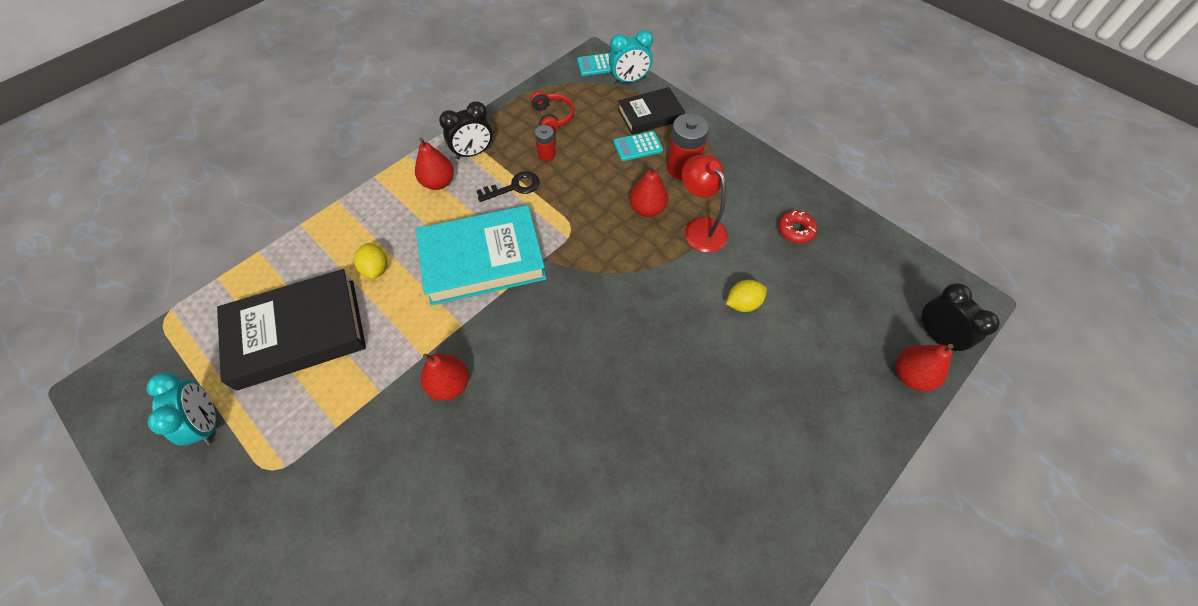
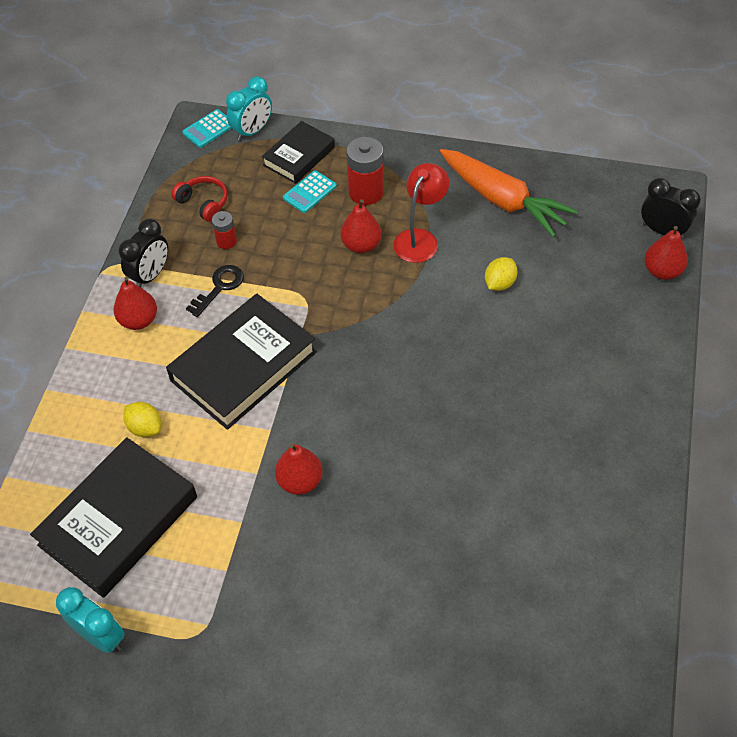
camera: 30 degrees left, 5 degrees down
(483, 260) = (244, 366): turquoise book -> black book
(700, 228) = (420, 239): red lamp -> red lamp turned 90 degrees clockwise
(795, 230) = (502, 200): red donut -> orange carrot

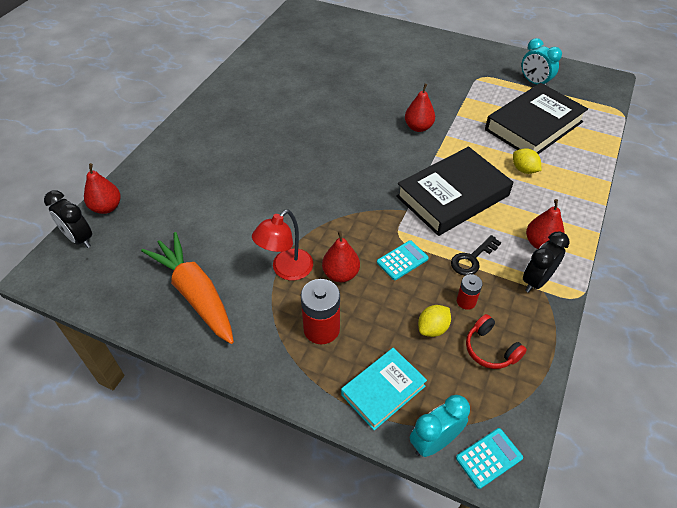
camera: 170 degrees left, 5 degrees down
(299, 156) = (383, 390): black book -> turquoise book
(309, 192) = (378, 340): turquoise calculator -> turquoise calculator (402, 260)
(499, 283) = (237, 220): yellow lemon -> yellow lemon (432, 328)

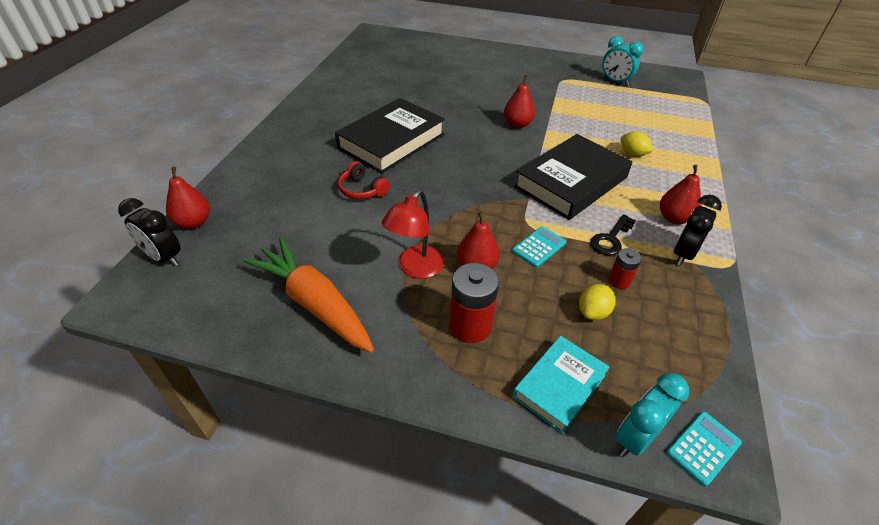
camera: 10 degrees left, 5 degrees down
(490, 349) = (661, 327): red headphones -> red headphones (362, 190)
(534, 126) = (628, 116): black book -> black book (391, 141)

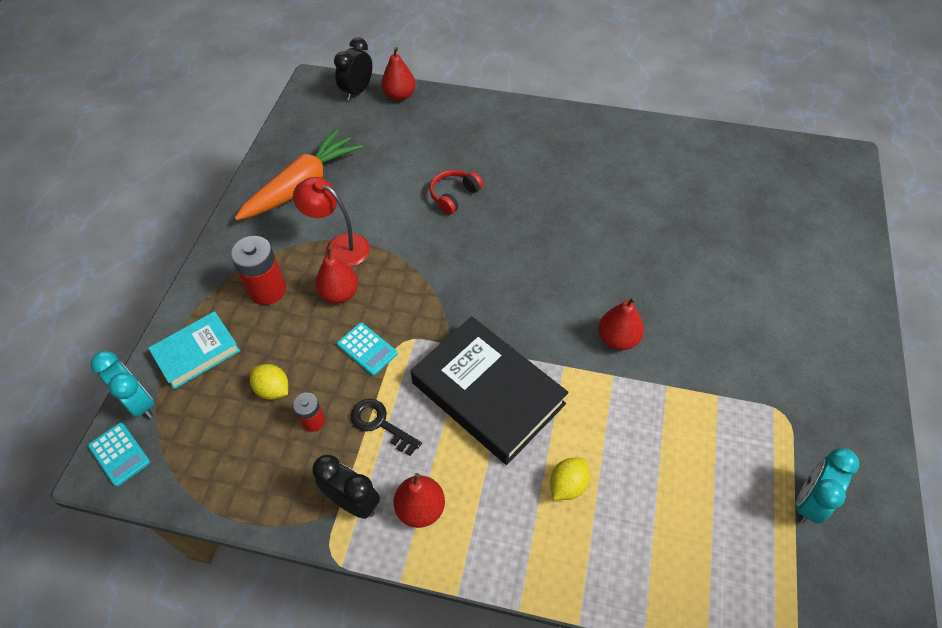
camera: 90 degrees right, 10 degrees up
(391, 141) = (549, 210): black book -> none
(559, 386) = (197, 353): turquoise book -> turquoise book turned 75 degrees counterclockwise

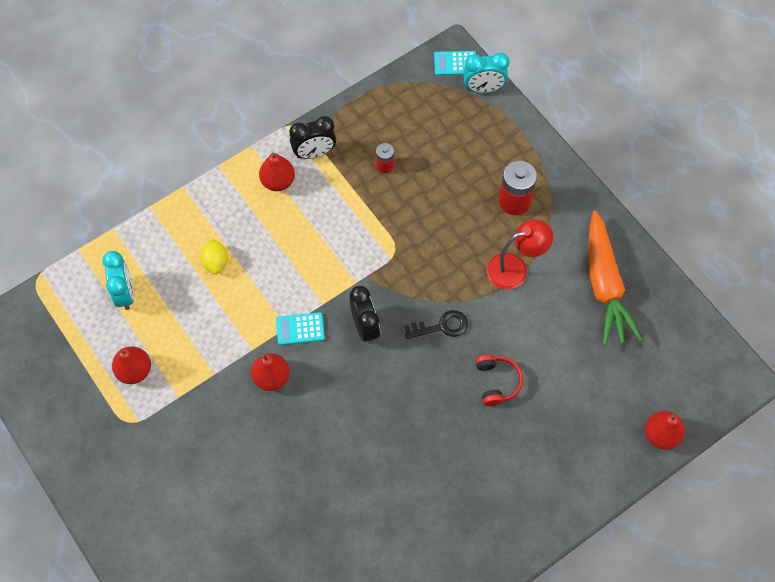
camera: 130 degrees right, 10 degrees up
(197, 353) = (496, 135): turquoise book -> none
(273, 389) = (428, 158): yellow lemon -> none
(340, 294) = (470, 241): red pear -> red pear (134, 371)
(357, 91) = (697, 405): black clock -> black clock (365, 327)
(367, 349) = (409, 226): turquoise calculator -> turquoise calculator (300, 329)
(380, 424) = (349, 197): black key -> black key (441, 326)
(488, 393) = (311, 269): black book -> none
(808, 501) = (78, 376): turquoise clock -> turquoise clock (125, 293)

